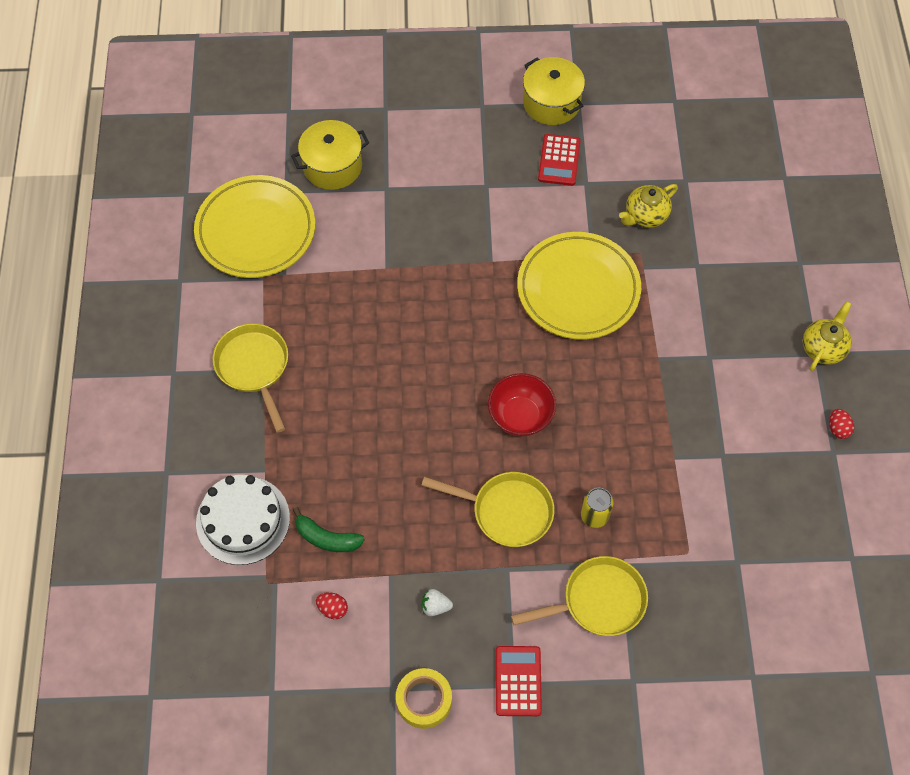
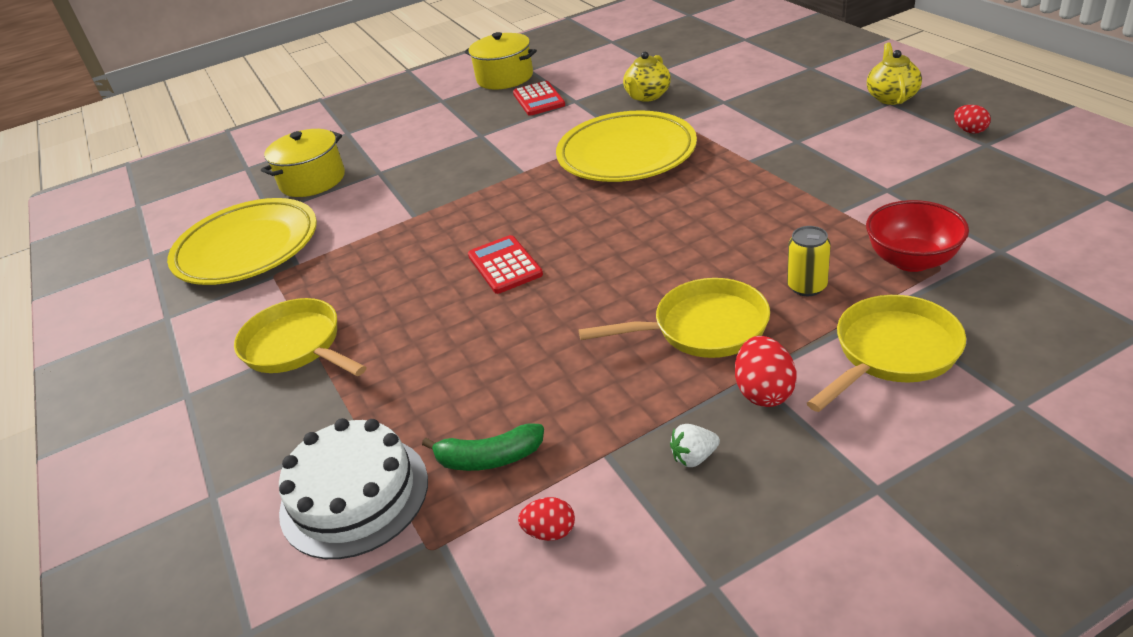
camera: 20 degrees left, 25 degrees down
(424, 700) = (772, 575): yellow tape -> none
(505, 584) = (764, 392): none -> red egg
(518, 681) = (880, 481): red calculator -> red calculator (505, 265)
(520, 416) = (647, 252): red bowl -> red bowl (911, 260)

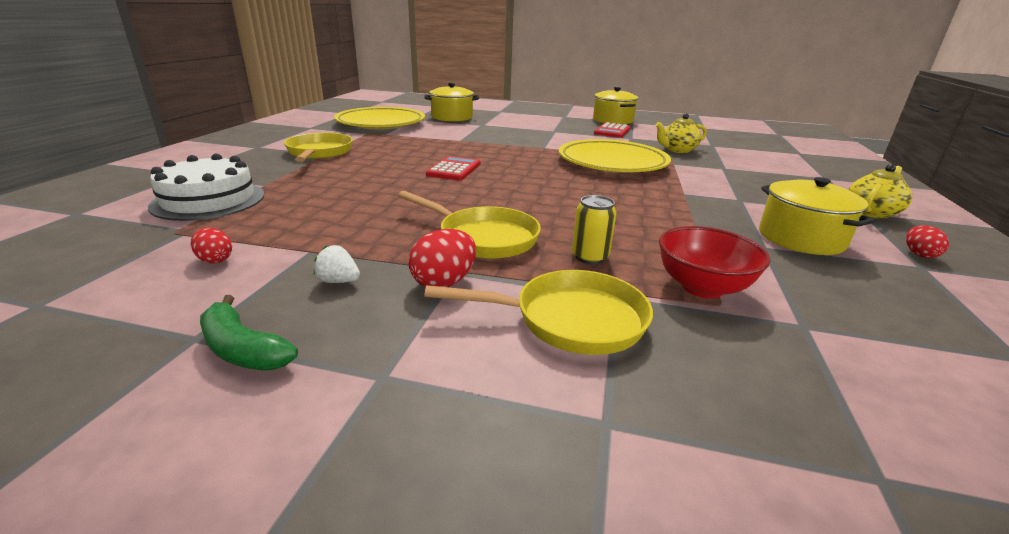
camera: 35 degrees right, 10 degrees down
(489, 458) = (273, 220): green banana -> green banana (243, 349)
(892, 162) = (801, 238): none -> yellow pot

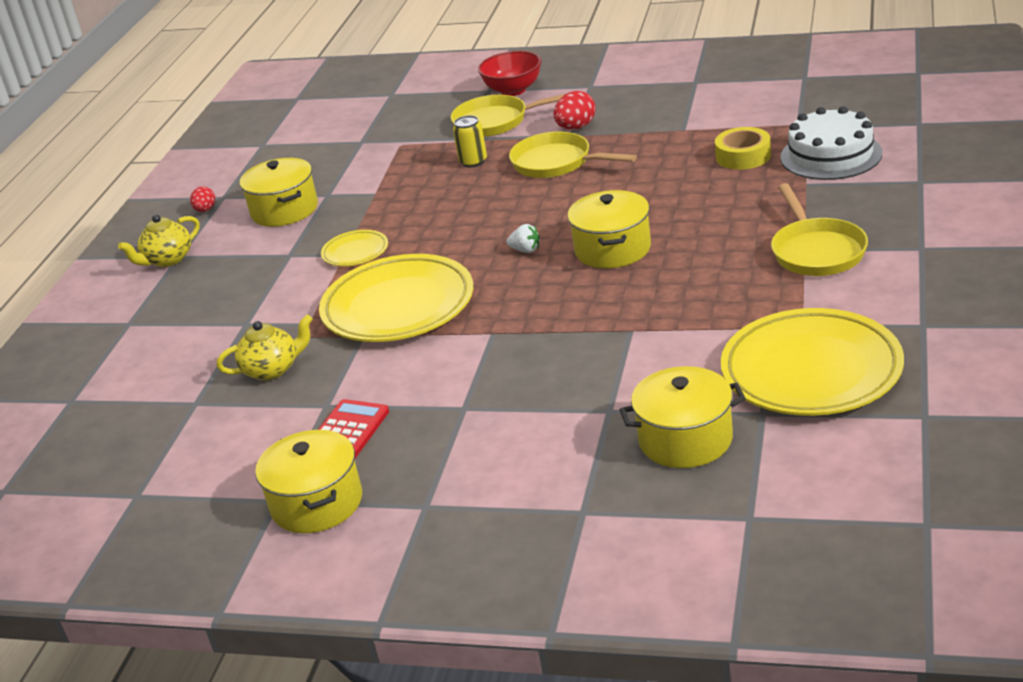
camera: 175 degrees left, 5 degrees up
(215, 260) = (742, 113): red egg -> none
(243, 349) = (665, 82): green banana -> none
(284, 212) = (743, 156): none -> yellow tape
(338, 281) = (645, 116): white strawberry -> white strawberry (525, 250)
(454, 169) = (613, 249): red calculator -> yellow pot
(674, 194) = (355, 252): none -> yellow plate
(702, 287) = (404, 153): red bowl -> red bowl (513, 90)

